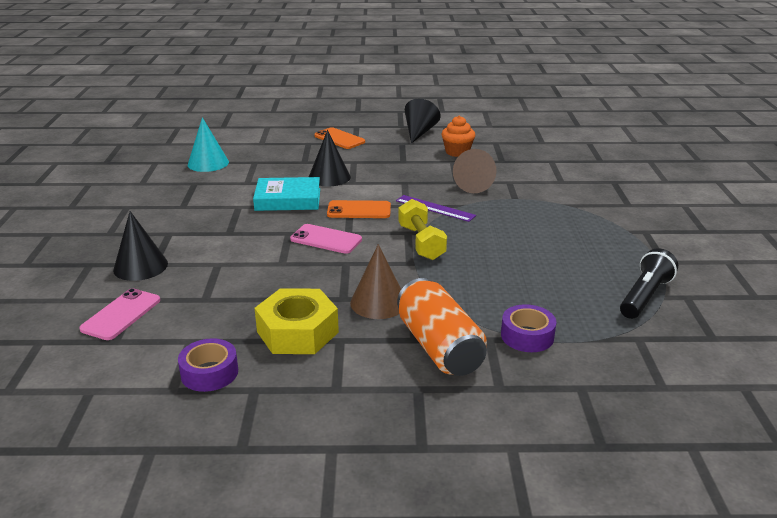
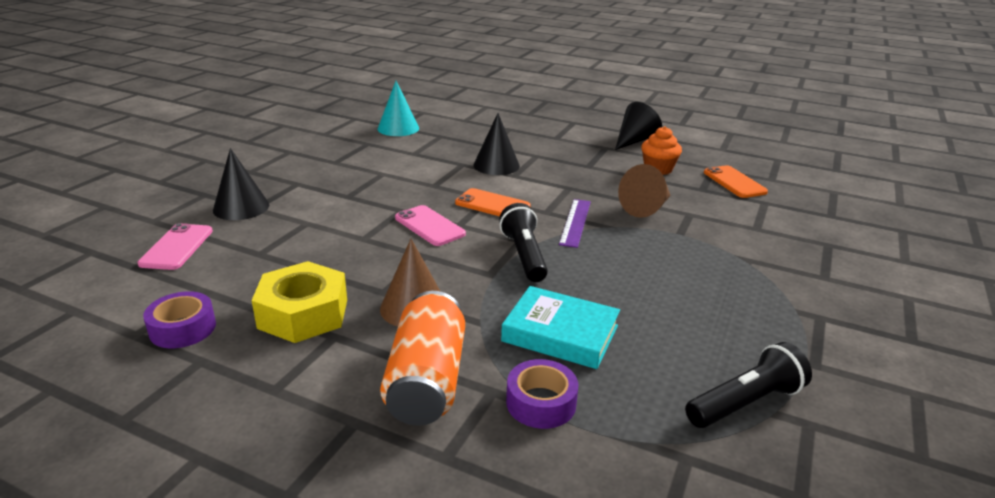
camera: 25 degrees right, 0 degrees up
(121, 314) = (177, 247): pink phone -> pink phone turned 45 degrees counterclockwise
(288, 199) = (434, 177): turquoise book -> turquoise book (560, 333)
(339, 139) = (544, 131): orange phone -> orange phone (734, 182)
(421, 242) = (524, 255): yellow dumbbell -> black flashlight
(435, 208) = (575, 222): purple ruler -> purple ruler turned 45 degrees clockwise

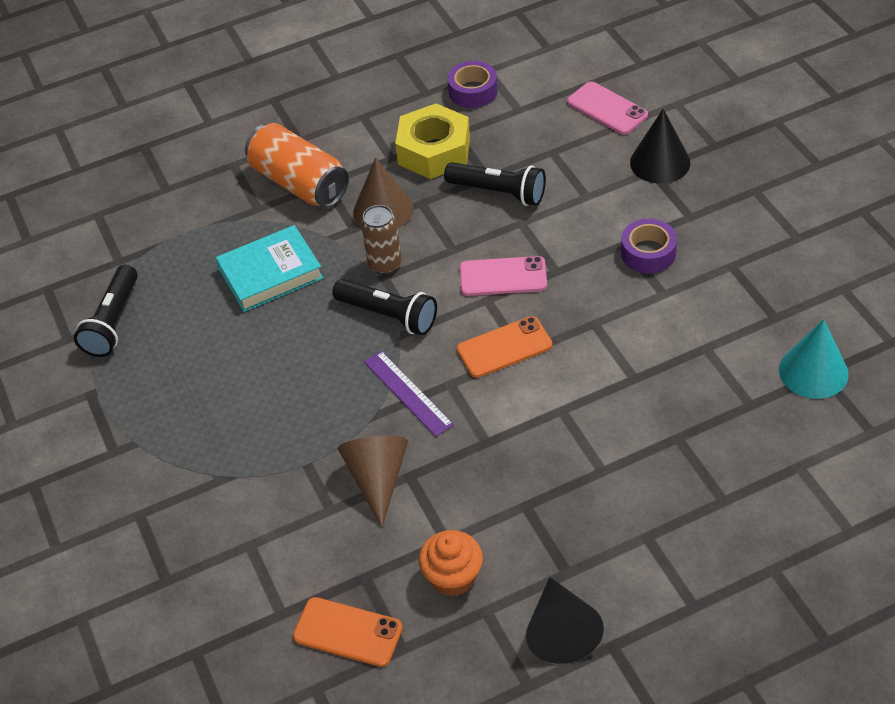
camera: 135 degrees right, 20 degrees up
(335, 259) = (499, 192): none -> black flashlight
(476, 279) = (385, 264): none -> brown can
(496, 165) = (603, 409): black cone -> none
(541, 403) = (224, 224): purple tape -> purple tape (648, 253)

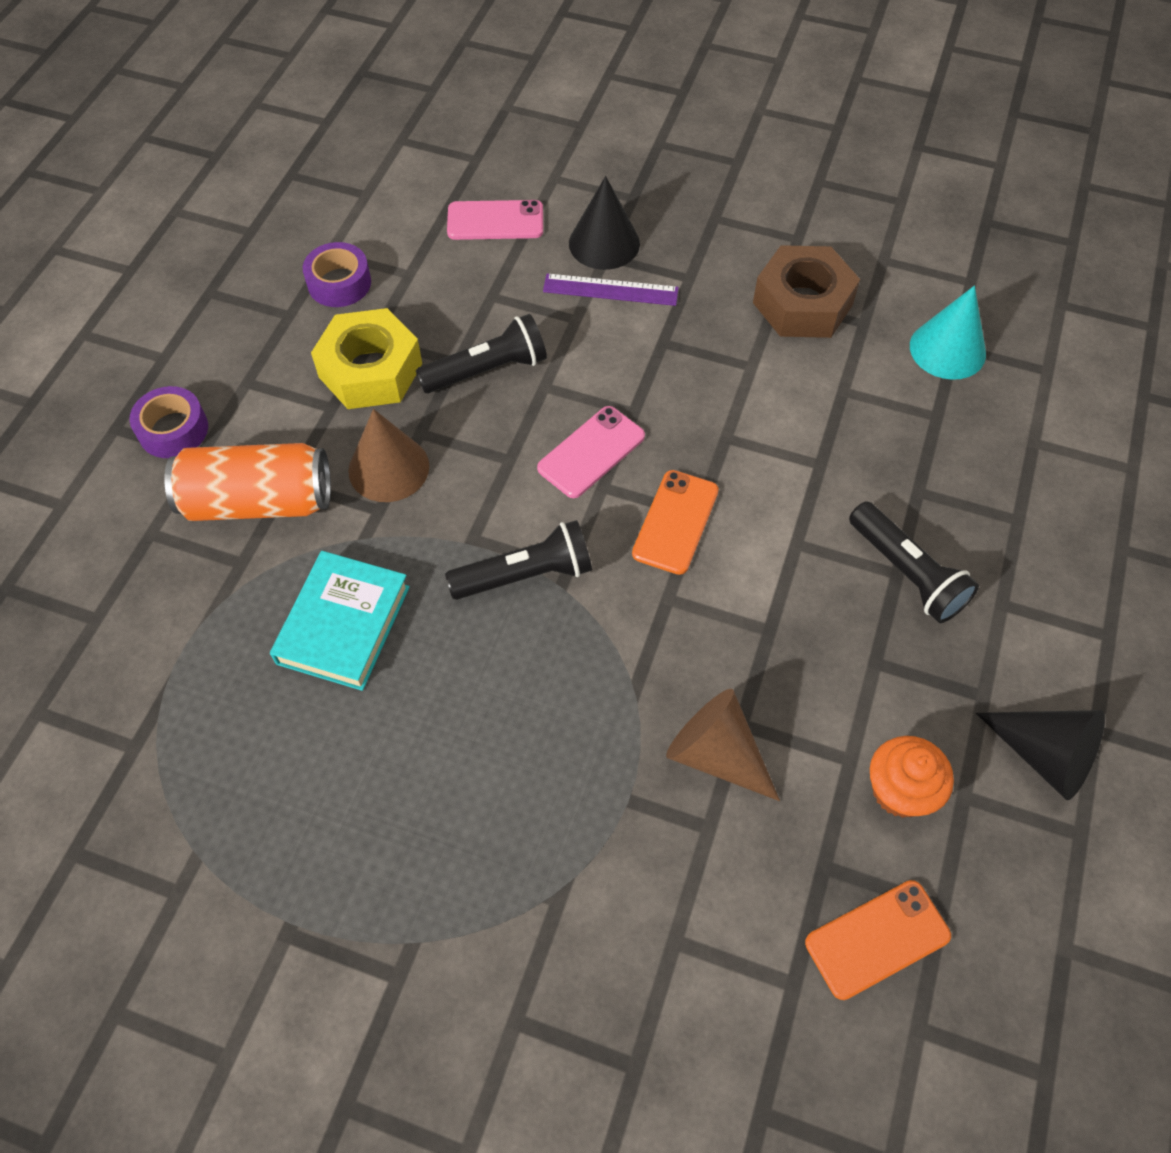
camera: 50 degrees left, 10 degrees up
(113, 322) = (214, 825): black flashlight -> black flashlight (907, 573)
(385, 264) = (458, 524): brown can -> none
(407, 393) = (639, 641): purple ruler -> purple ruler (610, 290)
(648, 253) = (694, 336): purple tape -> purple tape (173, 430)
(746, 279) = (802, 304): none -> brown nut

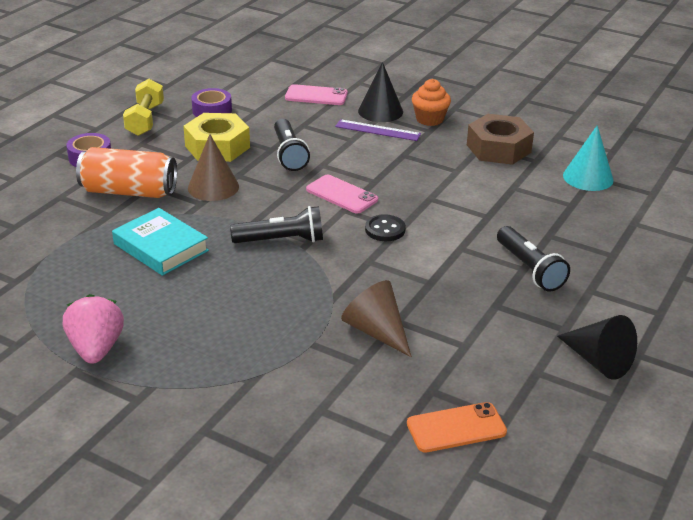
camera: 10 degrees right, 25 degrees down
(237, 323) = (145, 120): none -> yellow dumbbell
(306, 877) = (96, 349): none -> pink strawberry
(343, 625) = (161, 247): turquoise book -> turquoise book turned 75 degrees counterclockwise
(487, 370) = (289, 154): black flashlight -> black flashlight turned 90 degrees clockwise
(591, 452) = (341, 195): pink phone -> pink phone turned 75 degrees clockwise
(675, 522) = (385, 230): orange phone -> black button
(900, 790) = (493, 363): orange cupcake -> orange cupcake (429, 119)

